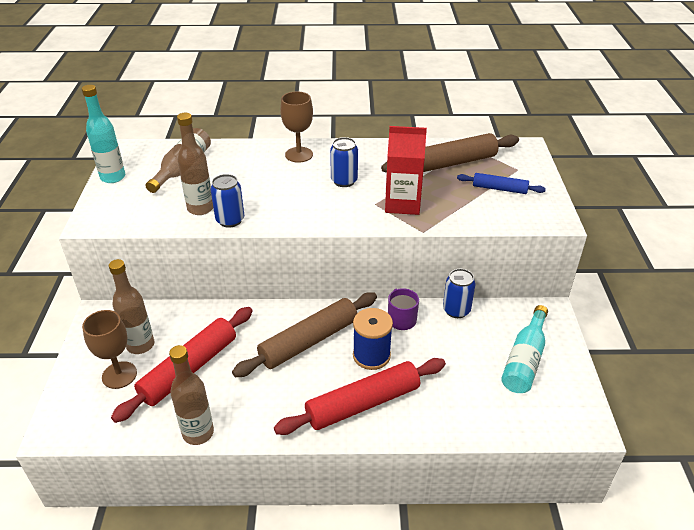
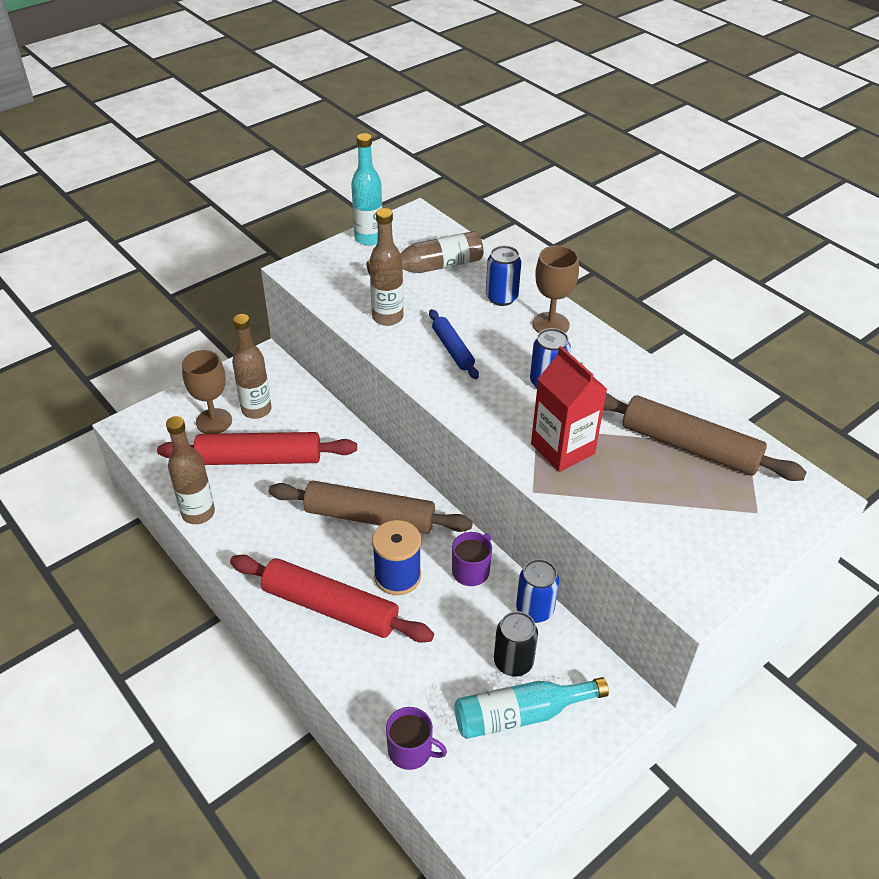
camera: 50 degrees right, 5 degrees up
(230, 220) = (392, 346): blue can -> blue can (501, 297)
(485, 341) = (513, 662): none -> black can
(499, 189) = (693, 515): blue rolling pin -> blue rolling pin (452, 349)
(511, 426) = (411, 750): none -> purple mug

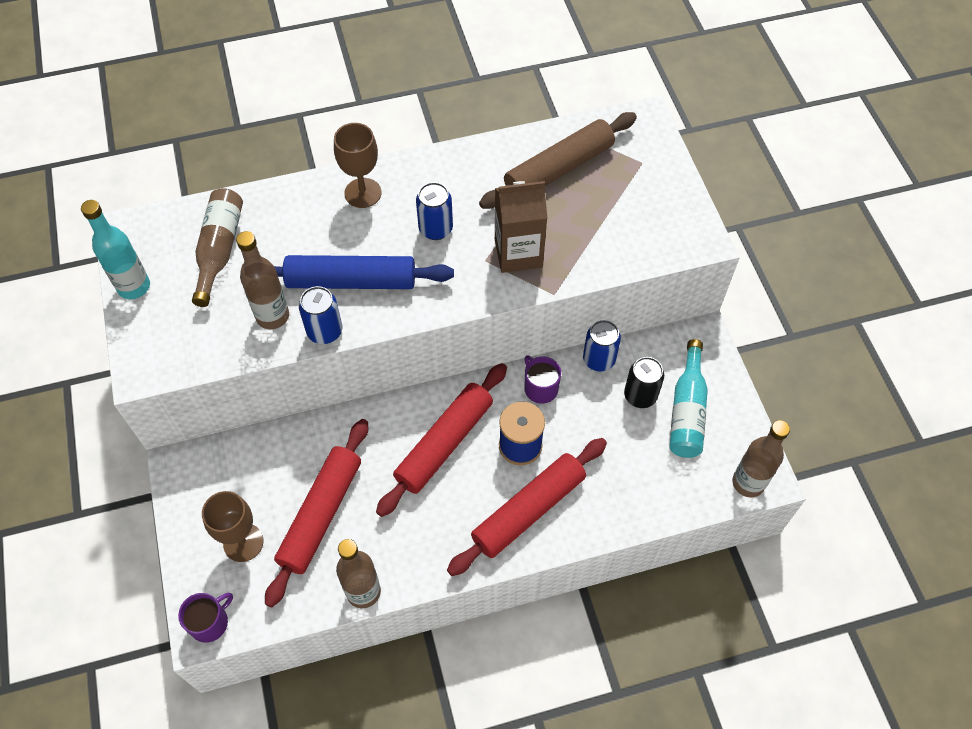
camera: 65 degrees left, 15 degrees up
(256, 410) = (250, 496): brown bottle -> brown bottle (748, 483)
(369, 517) = (444, 443): brown rolling pin -> red rolling pin
(411, 750) = (688, 498): purple mug -> purple mug (210, 622)
(452, 349) = (351, 281): blue rolling pin -> blue rolling pin, size x1.83
(501, 297) = (302, 213): blue can -> blue can (325, 331)
(562, 449) = (518, 253): red carton -> brown carton

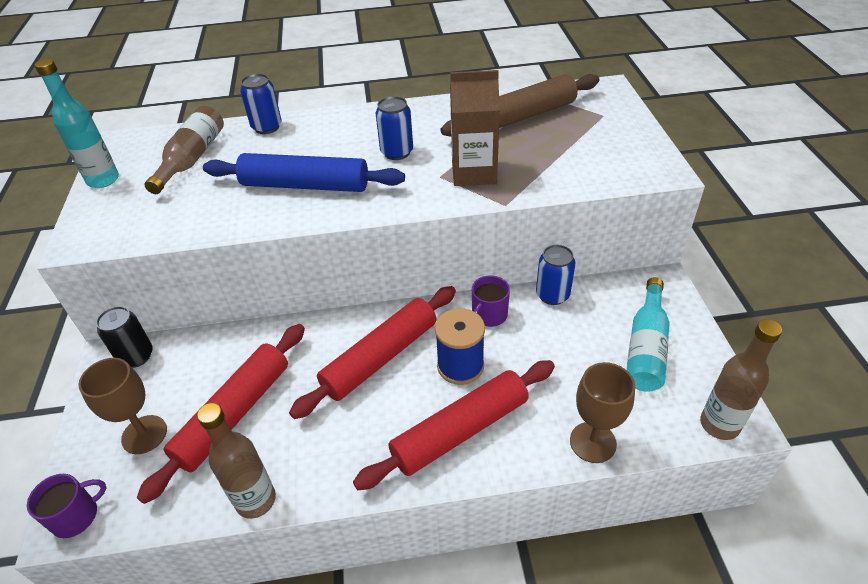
camera: 10 degrees right, 15 degrees down
(272, 316) = (220, 207): brown bottle -> none
(325, 331) = (266, 221): blue can -> blue can (267, 127)
(363, 193) = (336, 126): brown goblet -> brown goblet (593, 442)
(540, 388) = (489, 315): purple mug -> purple mug turned 120 degrees counterclockwise
(640, 396) = (594, 329): black can -> black can (136, 356)

